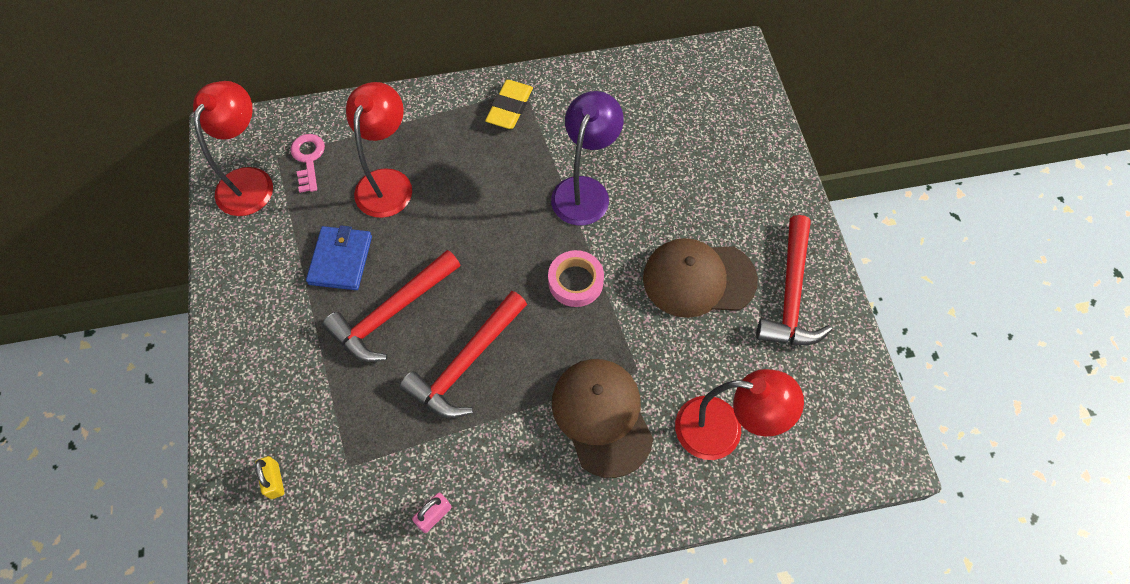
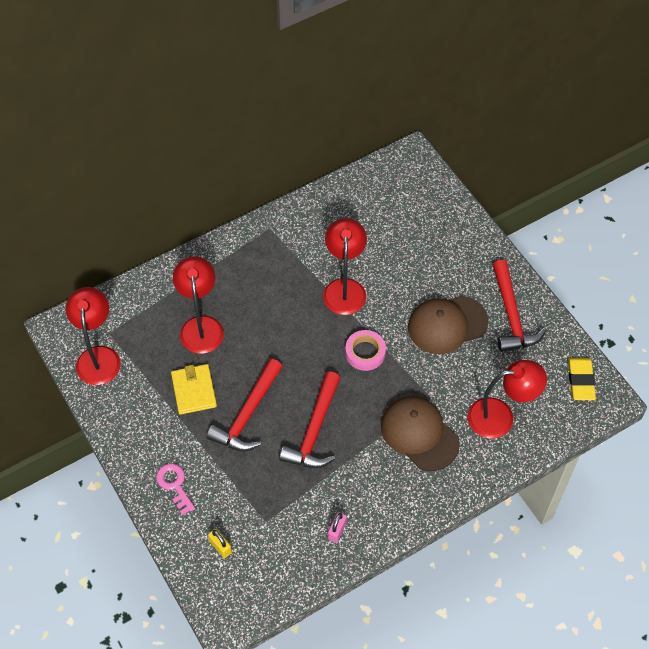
camera: 20 degrees left, 5 degrees down
(308, 159) = (134, 327): pink key -> pink key (175, 485)
(341, 260) = (194, 390): blue wallet -> yellow wallet
(509, 107) = (265, 245): yellow eraser -> yellow eraser (580, 380)
(584, 190) = (344, 288): purple lamp -> red lamp

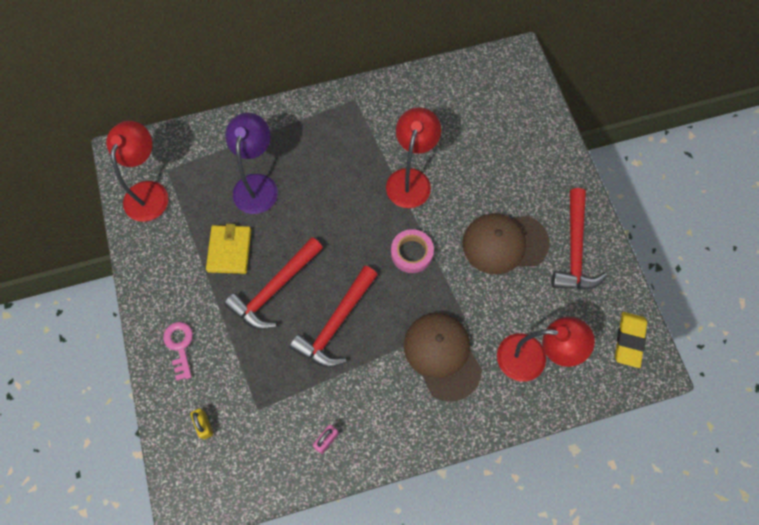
camera: 15 degrees right, 10 degrees up
(201, 326) = (257, 184): red lamp -> purple lamp

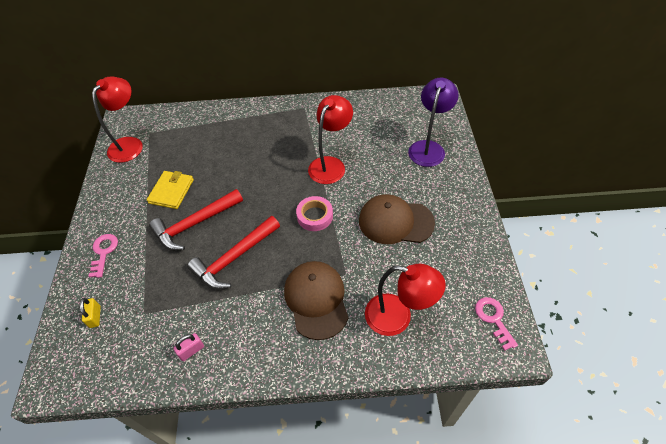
camera: 15 degrees right, 15 degrees down
(257, 184) = (210, 151): purple lamp -> purple lamp (428, 148)
(574, 250) = (456, 236): red hammer -> none
(629, 340) = (493, 319): yellow eraser -> pink key

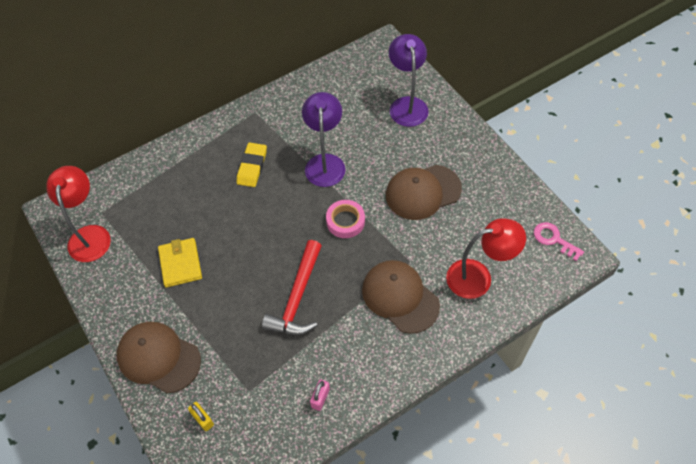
camera: 30 degrees left, 5 degrees up
(104, 252) = (158, 357): pink key -> brown cap
(195, 224) = (232, 284): red hammer -> none
(273, 145) = (252, 167): none -> yellow eraser
(330, 164) = (325, 163): red lamp -> purple lamp

